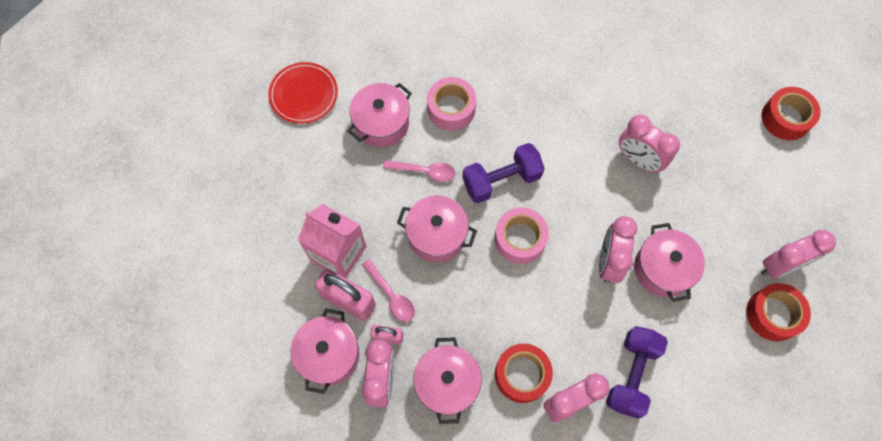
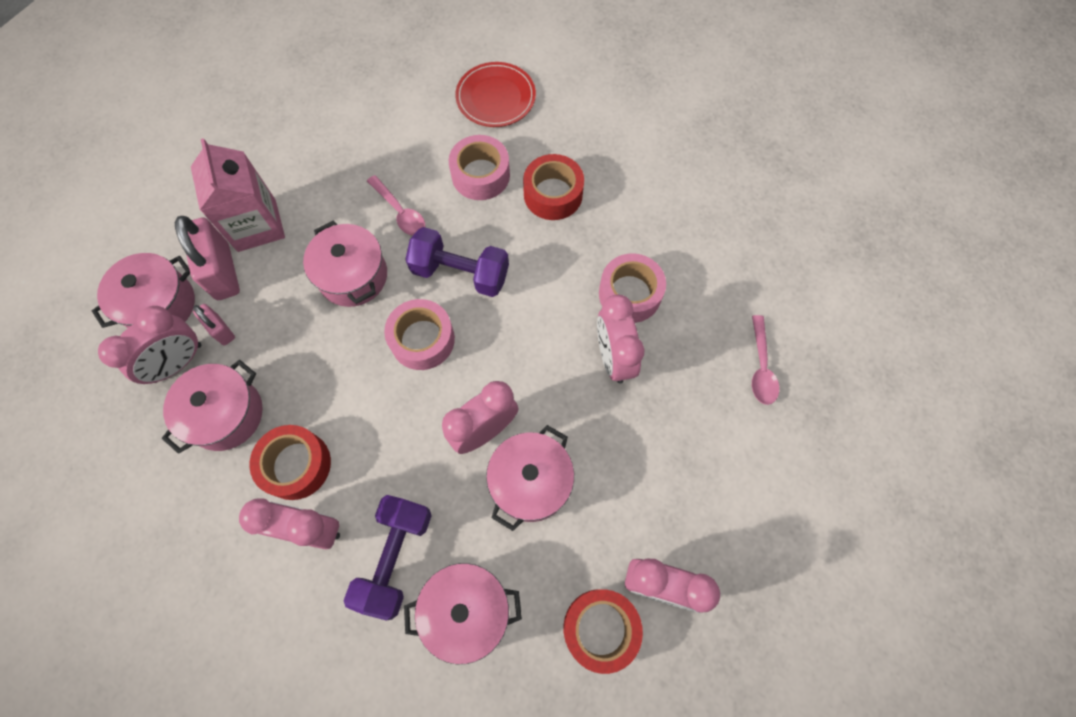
camera: 40 degrees right, 0 degrees up
(303, 94) = (367, 72): red plate -> red plate (495, 97)
(381, 123) = (406, 143): pink pot -> pink pot (466, 611)
(391, 295) = (261, 297): pink spoon -> pink spoon (761, 367)
(612, 115) = (630, 294): none -> pink tape
(631, 374) = (395, 557): purple dumbbell -> purple dumbbell turned 45 degrees counterclockwise
(786, 118) = (820, 439): red tape -> red tape (553, 194)

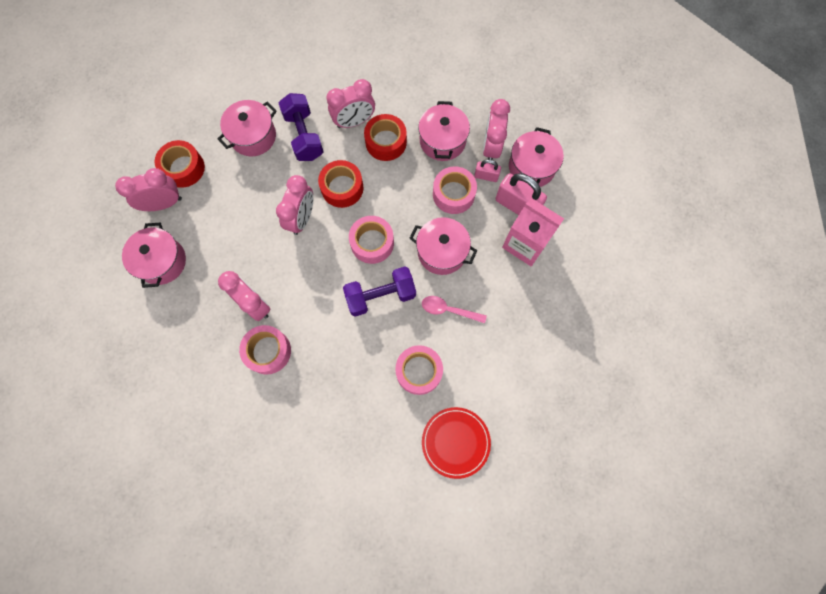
camera: 145 degrees right, 5 degrees up
(278, 334) = (453, 194): none -> pink tape
(530, 482) = (259, 209): pink pot -> pink pot (162, 261)
(553, 194) = (361, 389): red tape -> red tape (342, 188)
(761, 367) = (162, 356): pink spoon -> none

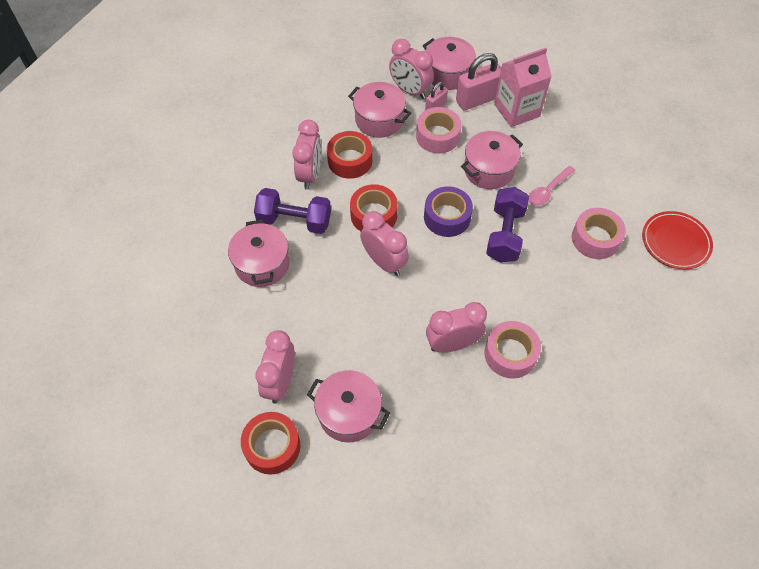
camera: 60 degrees left, 15 degrees down
(183, 168) = (251, 344): red tape -> red tape (272, 446)
(372, 243) = (447, 217): pink tape -> purple tape

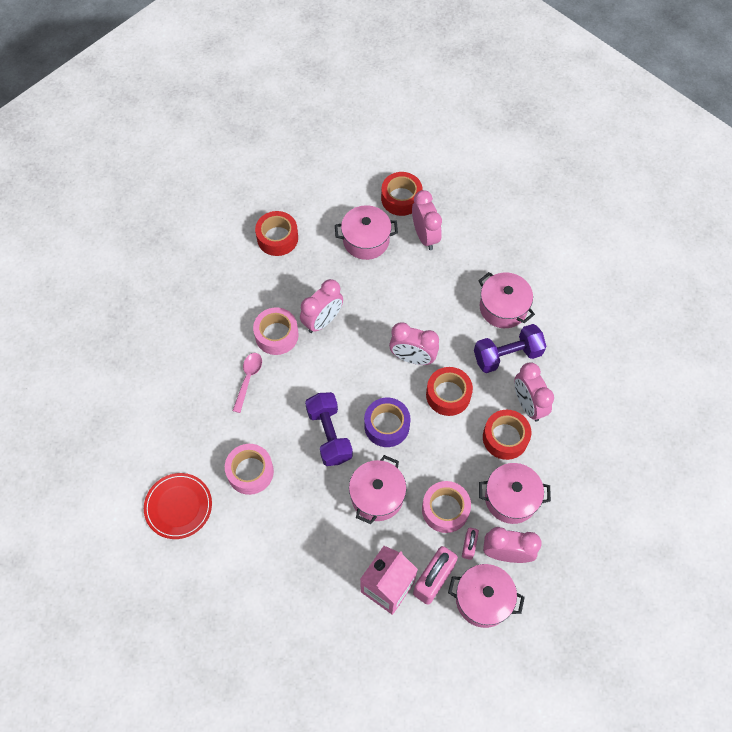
camera: 150 degrees right, 5 degrees up
(451, 475) = (277, 238): none -> red tape
(548, 190) = (312, 502): pink spoon -> pink spoon (248, 379)

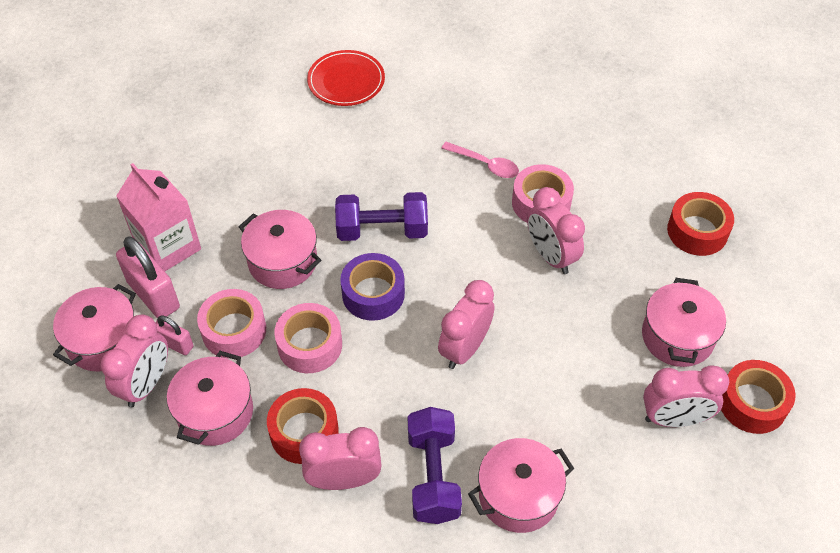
camera: 105 degrees right, 10 degrees down
(250, 472) = (362, 147): pink tape -> pink tape (310, 345)
(448, 395) = (394, 378): red tape -> none

